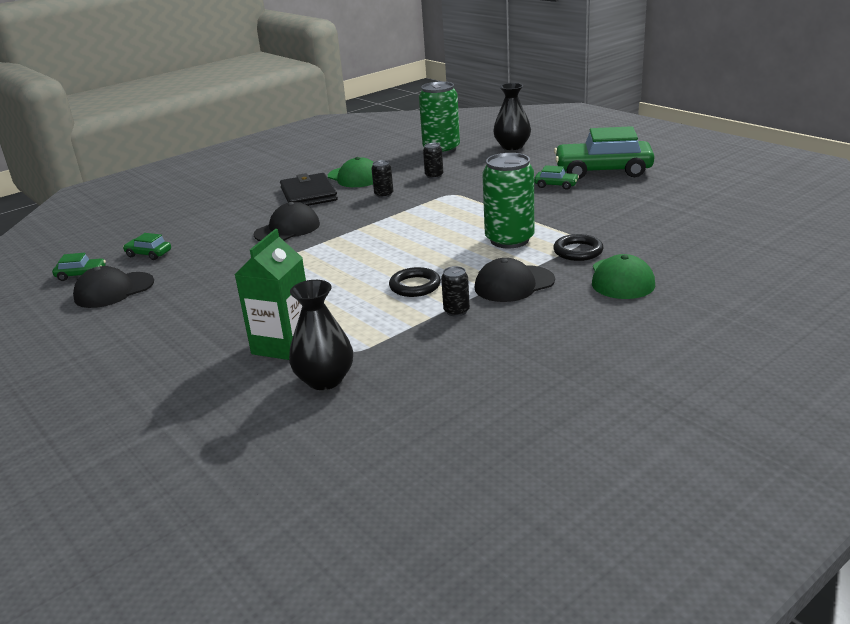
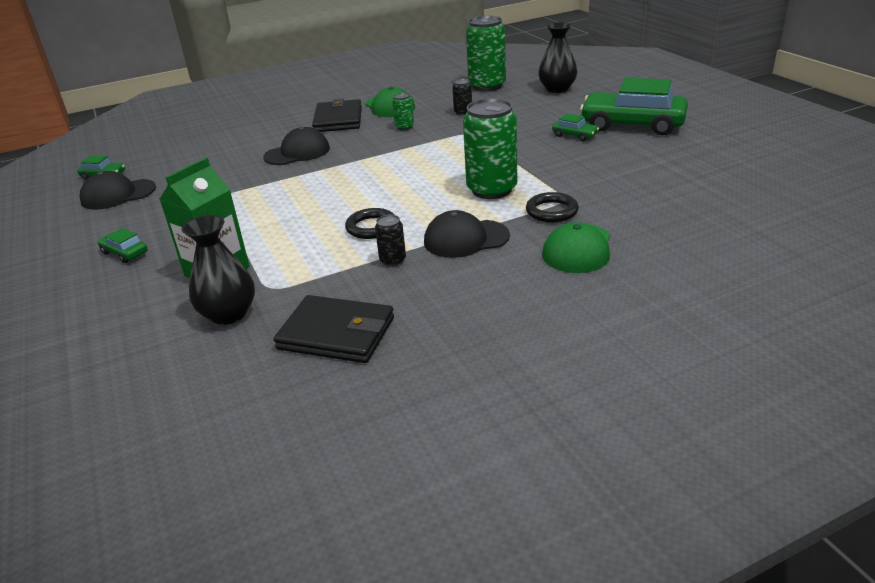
camera: 15 degrees right, 5 degrees up
(148, 254) = (168, 163): green car -> green car (125, 253)
(384, 194) = (404, 127): black can -> green can
(446, 379) = (336, 333): none -> black wallet

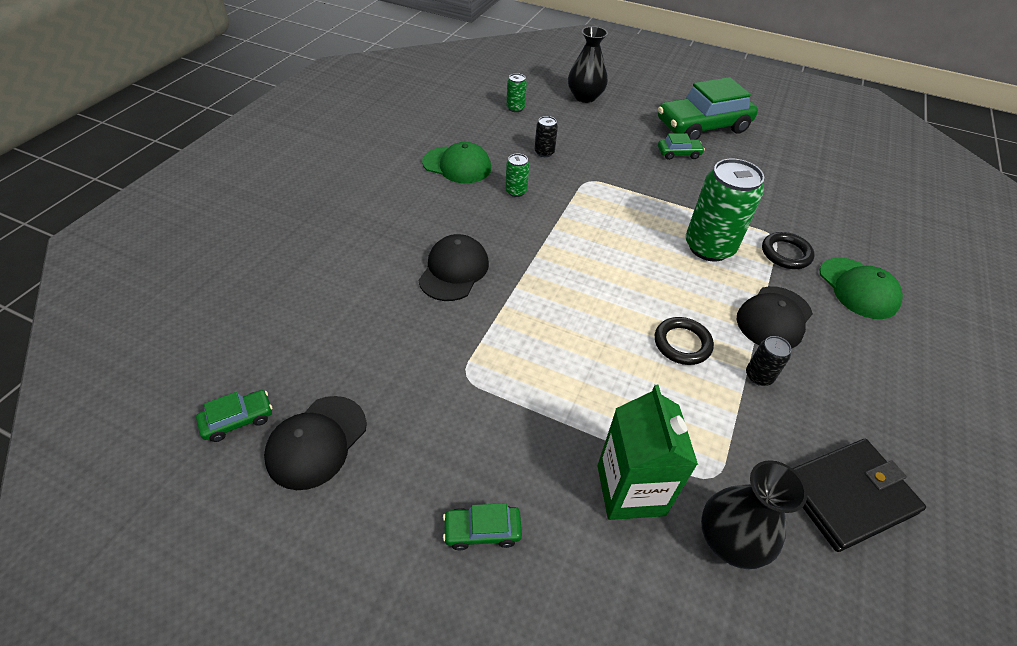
camera: 45 degrees left, 15 degrees up
(338, 119) = (427, 203): black wallet -> none
(487, 86) = (515, 108): green can -> green can, size x0.46

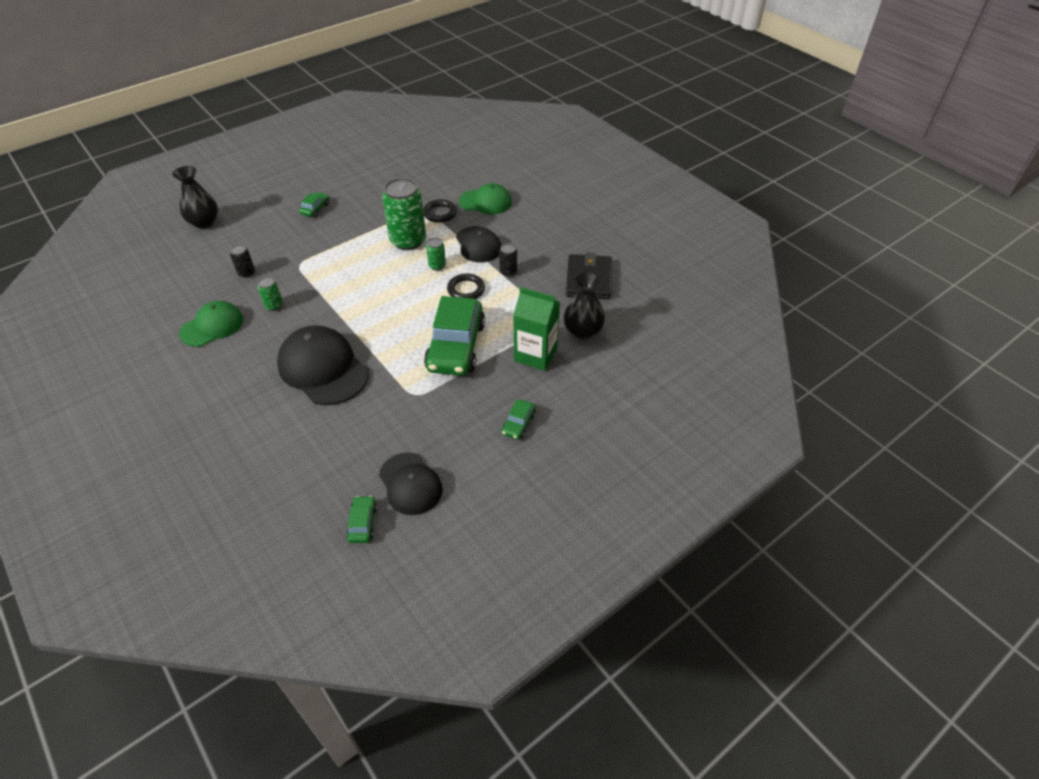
camera: 60 degrees left, 0 degrees up
(454, 271) = (323, 368): black cap -> black cap, size x1.56
(515, 108) = (175, 266): green can -> green can (437, 266)
(702, 126) = (300, 183): green car -> green car (456, 346)

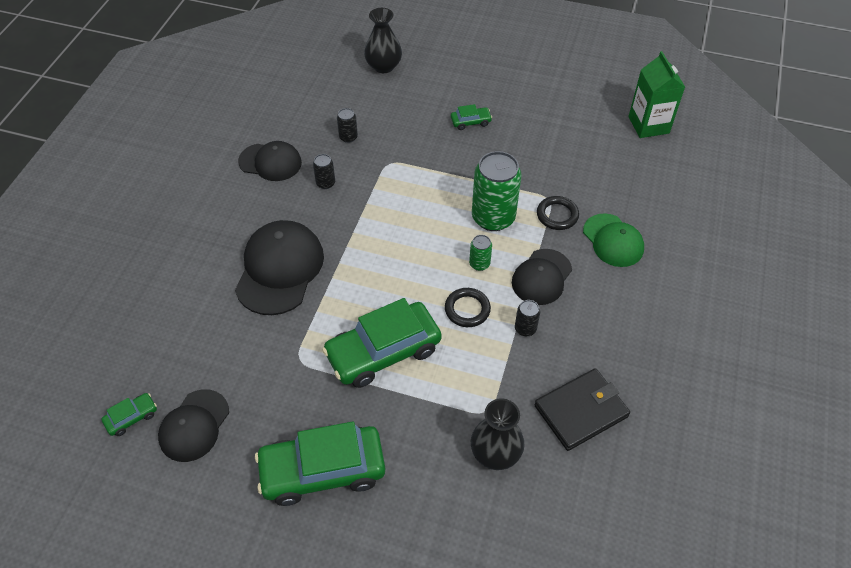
camera: 55 degrees right, 5 degrees up
(212, 326) = (270, 162): green cap -> black cap
(274, 305) = (325, 183): green can -> black can
(518, 424) = (323, 471): green car -> green car, size x2.30
(535, 354) = (426, 428): green carton -> green carton (648, 125)

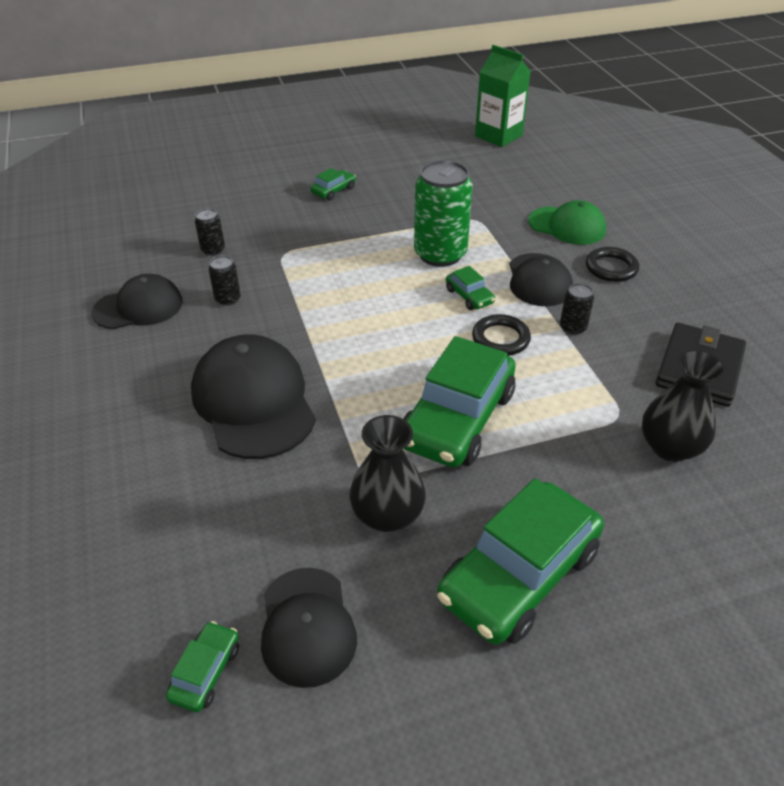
camera: 35 degrees left, 10 degrees down
(383, 66) = (192, 180): black vase -> black vase (387, 515)
(479, 264) = (469, 296): green can -> green car
(557, 215) = (497, 228): black ring -> black ring (611, 268)

